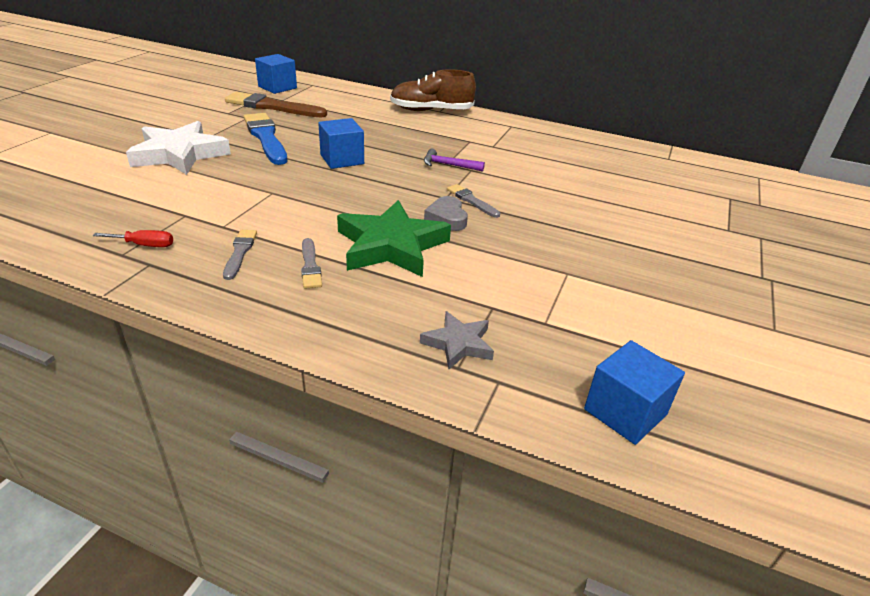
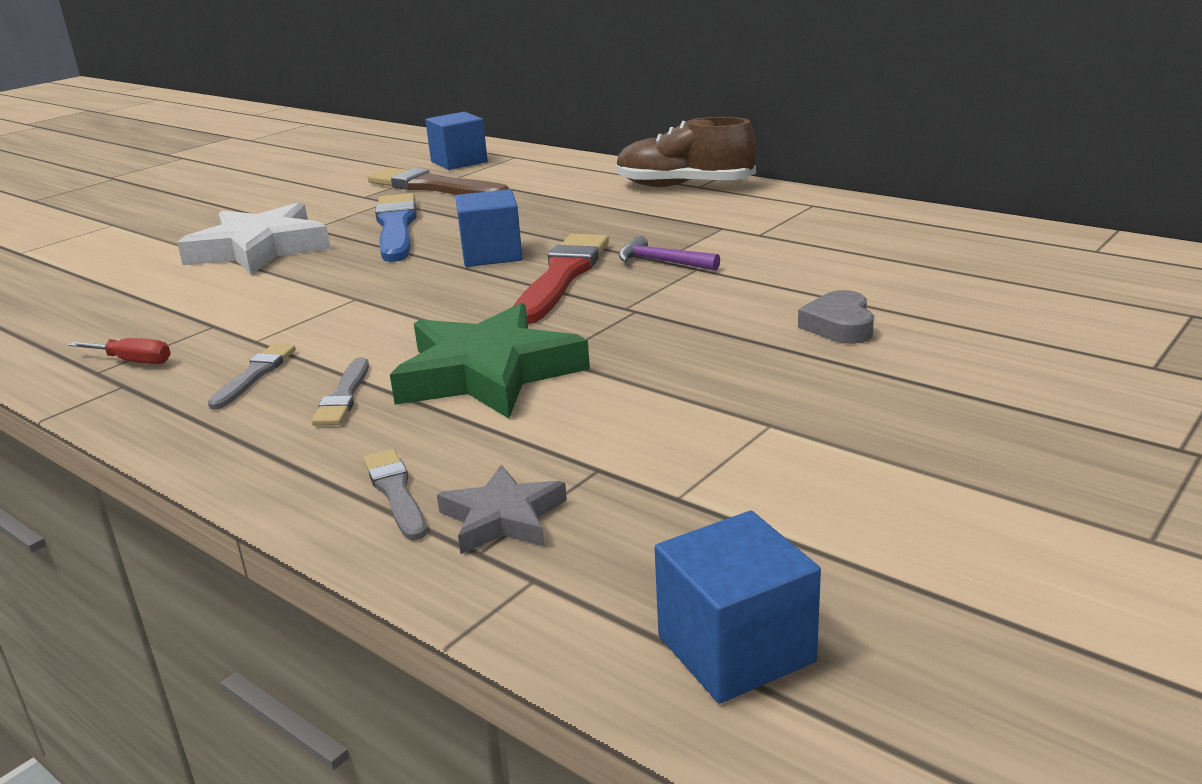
camera: 20 degrees right, 10 degrees down
(395, 176) = (562, 276): none -> red brush
(447, 218) = (607, 336): grey heart -> grey heart (839, 325)
(471, 201) = (667, 312): grey brush -> grey brush (396, 492)

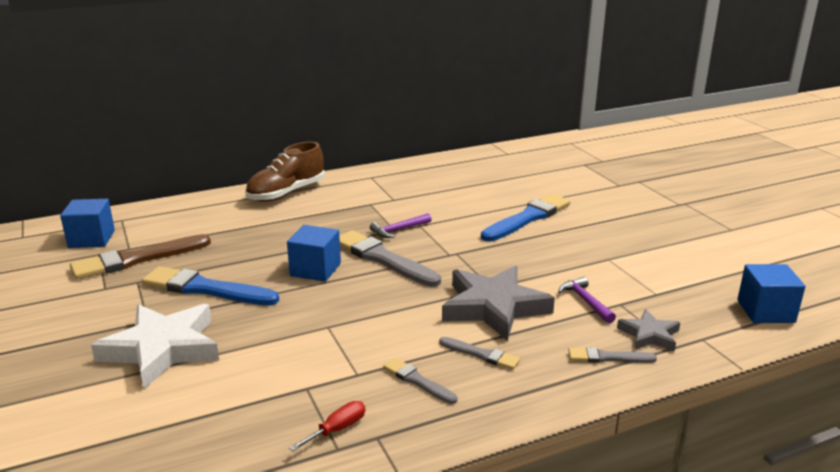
camera: 65 degrees left, 0 degrees up
(488, 373) = (494, 307): green star -> grey star
(562, 276) = (383, 259): red brush -> grey brush
(576, 436) = (585, 301): none -> purple hammer
(839, 325) = (527, 218): grey heart -> blue brush

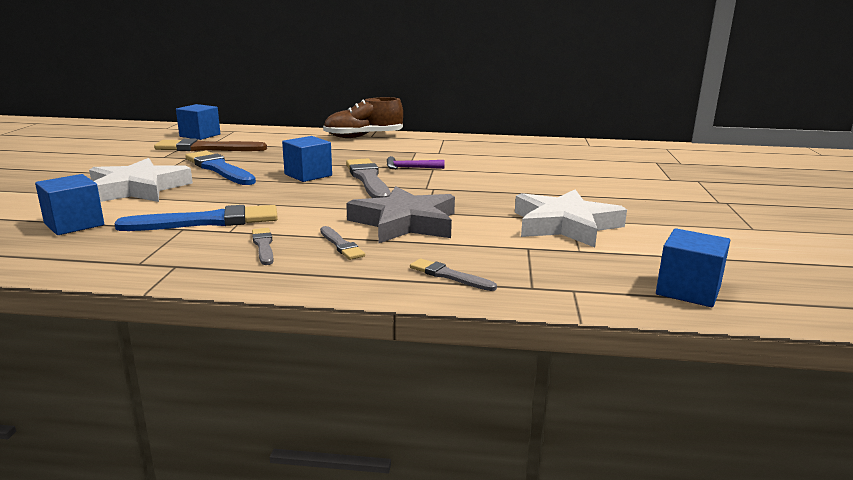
camera: 30 degrees right, 5 degrees down
(180, 426) = (74, 224): none -> blue cube
(337, 429) = (158, 254): red screwdriver -> none
(527, 218) = (536, 182): blue brush -> blue brush (207, 221)
(585, 301) = (496, 238): purple hammer -> none
(613, 267) = (565, 225): none -> white star
(649, 335) = (519, 273): grey star -> none

